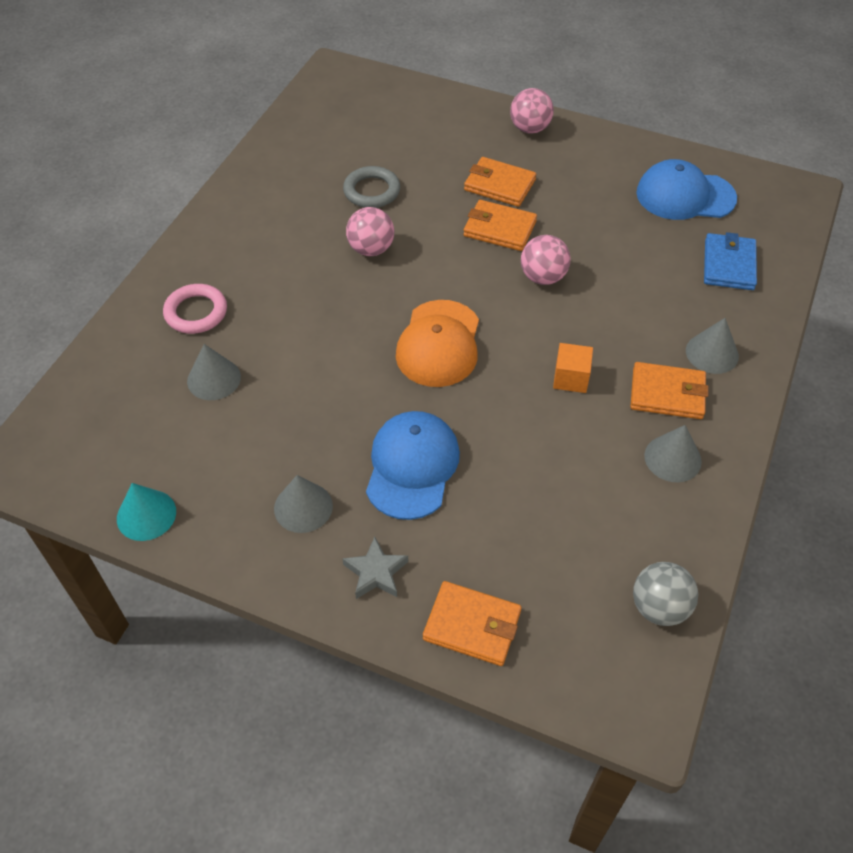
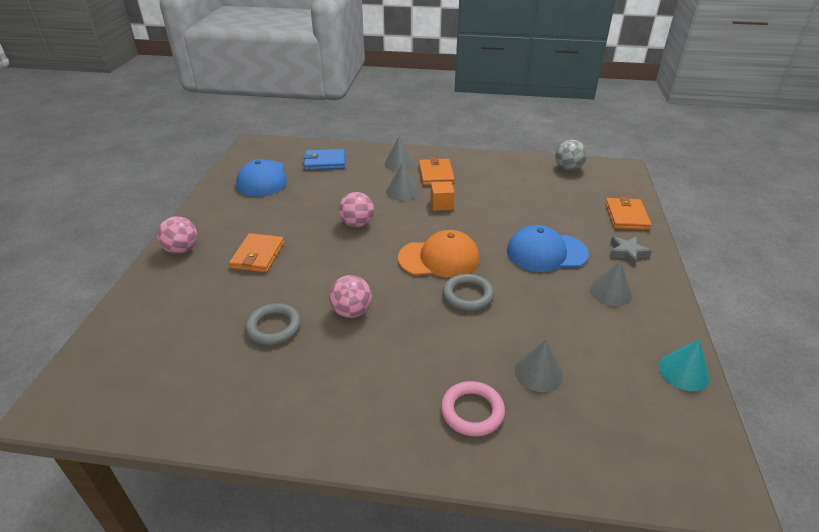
camera: 105 degrees left, 15 degrees down
(357, 353) = (468, 295): none -> grey ring
(499, 229) = (311, 248): orange wallet -> none
(672, 458) = (479, 170): grey cone -> grey cone (402, 191)

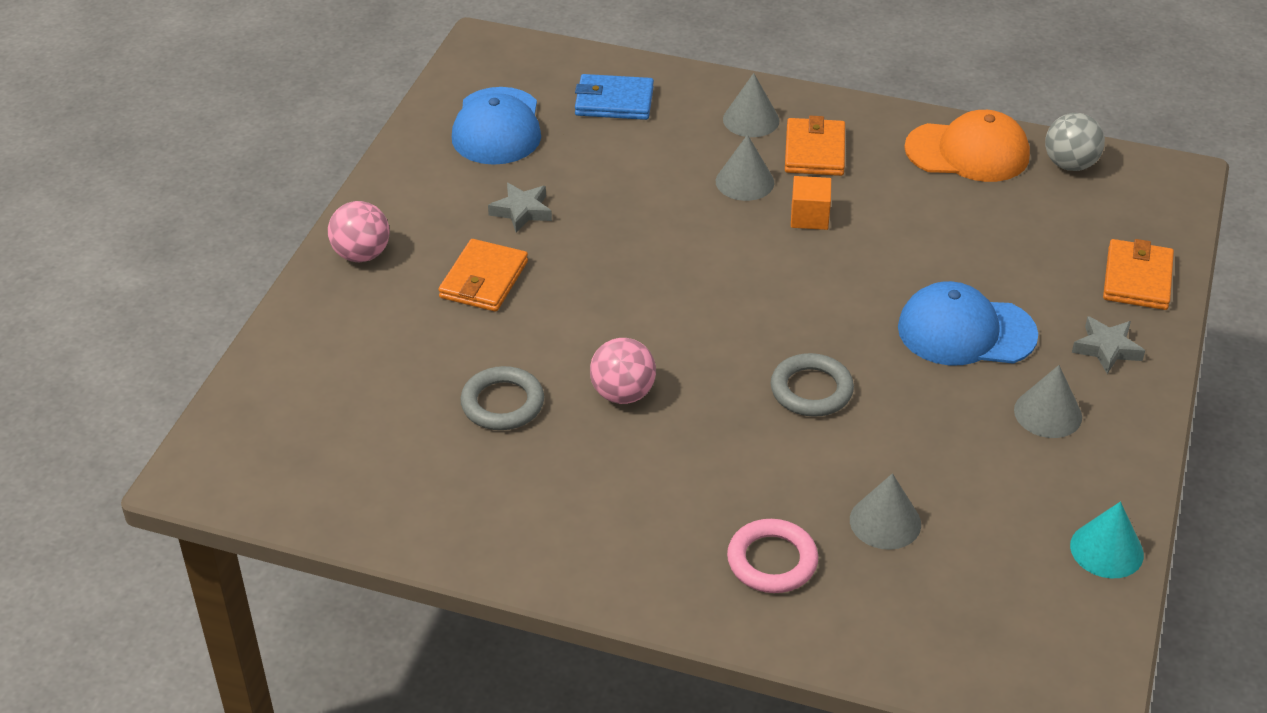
camera: 10 degrees right, 5 degrees up
(278, 217) = (522, 211): none -> grey star
(357, 224) = (654, 239): pink ball -> none
(439, 258) = (780, 321): orange cap -> orange cap (967, 152)

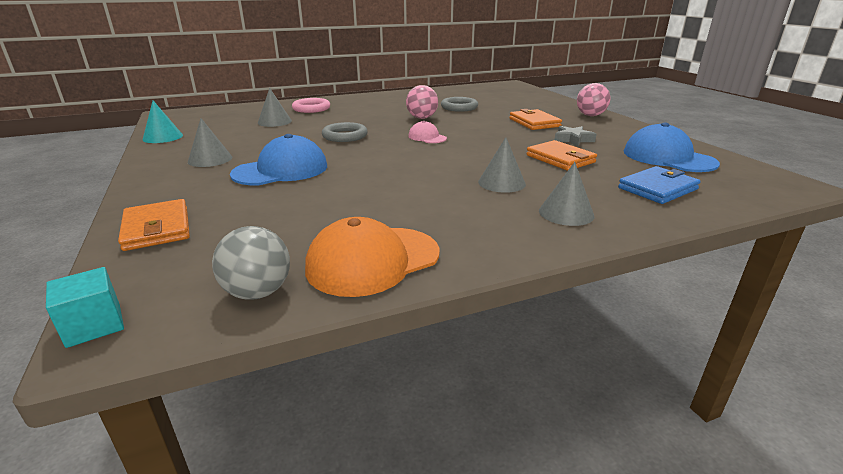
camera: 140 degrees right, 15 degrees down
(698, 320) = (427, 137): none -> pink cap
(809, 217) = (436, 182): orange cube -> none
(814, 151) = (491, 213): orange wallet -> orange wallet (560, 159)
(1106, 349) = (177, 189): grey star -> none
(1187, 188) = (94, 325): none -> turquoise cube

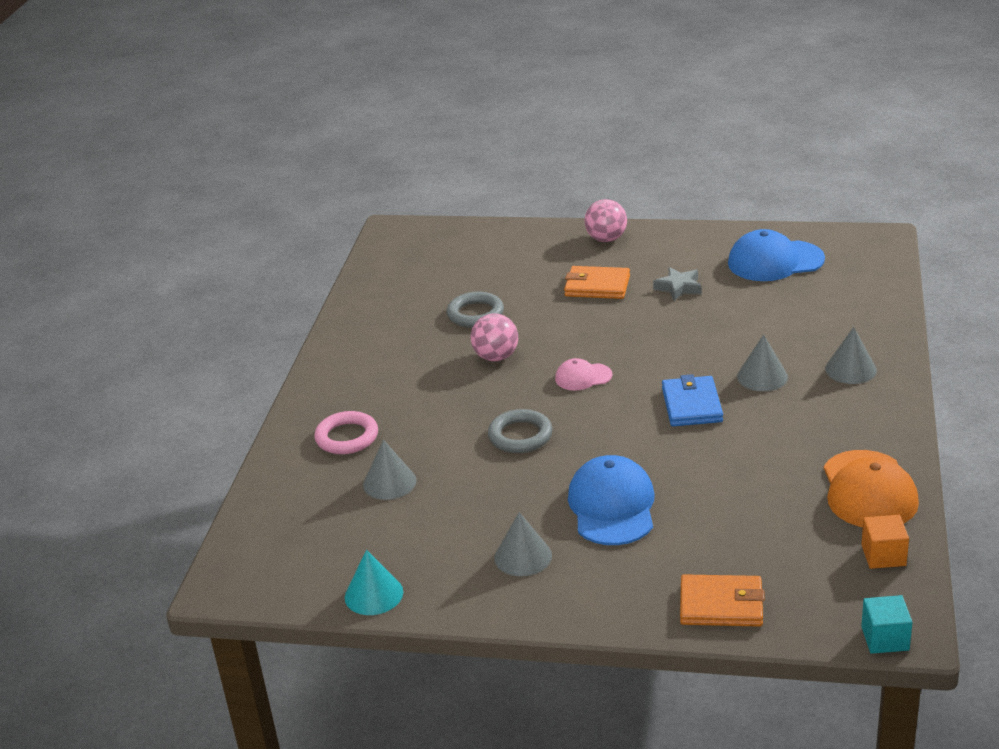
camera: 55 degrees left, 5 degrees up
(258, 292) = (883, 555): grey ball -> orange cube
(560, 159) = (728, 320): orange wallet -> none
(657, 189) = (837, 303): blue wallet -> blue wallet (692, 405)

